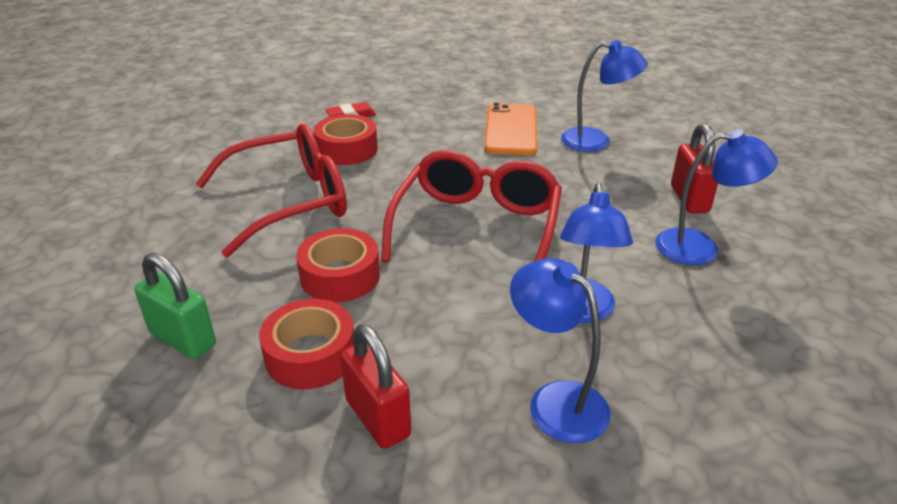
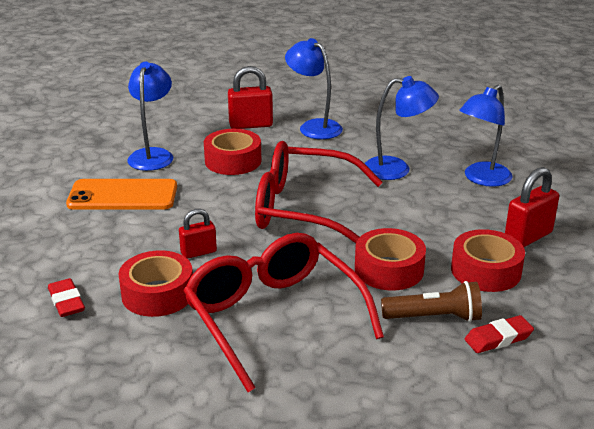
camera: 95 degrees left, 5 degrees down
(183, 339) = (498, 338): green padlock -> red eraser
(241, 297) = (434, 317): none -> brown flashlight
(404, 166) = (198, 252): none -> red padlock
(589, 186) = (233, 161): none -> red tape
(700, 248) = (314, 127): blue lamp -> blue lamp turned 45 degrees counterclockwise

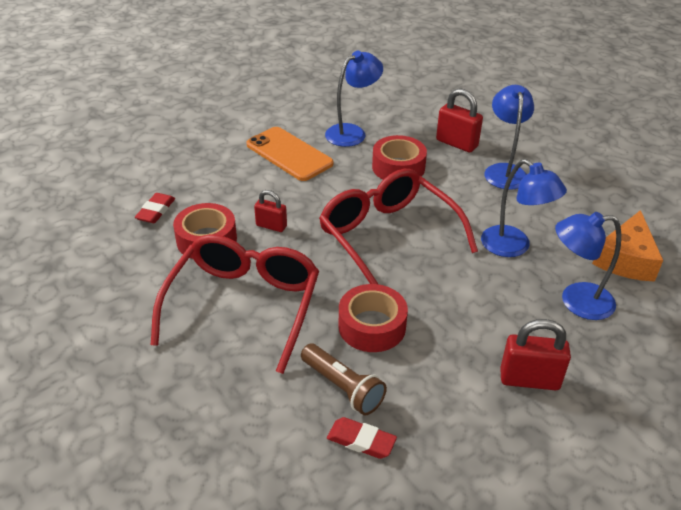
camera: 45 degrees right, 10 degrees up
(470, 141) = (626, 259): none -> orange cheese
(486, 271) = (443, 381): red tape -> none

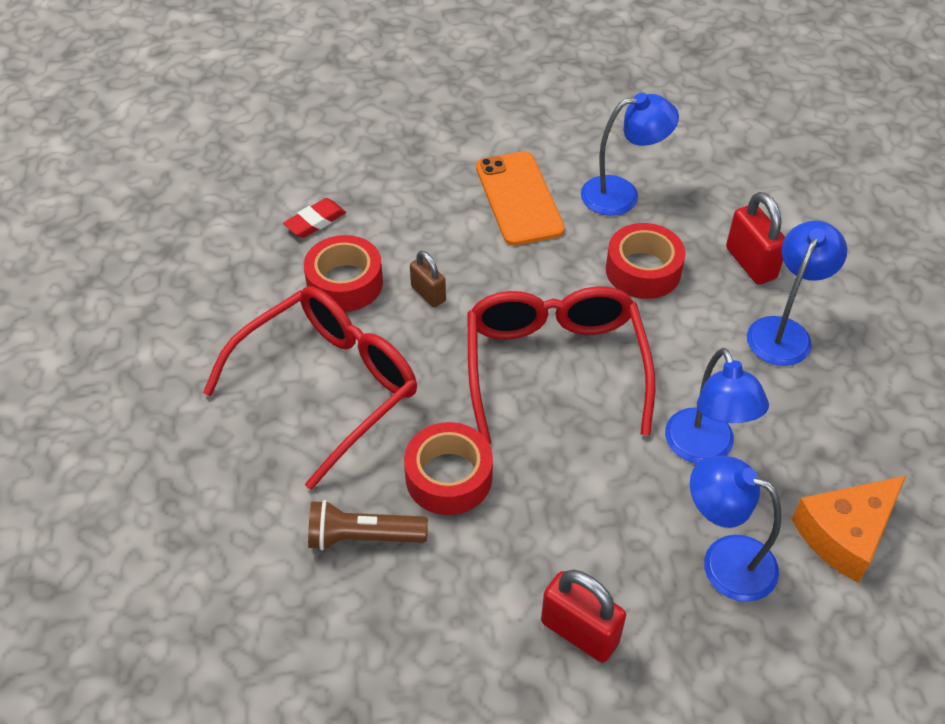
camera: 30 degrees right, 10 degrees up
(271, 226) = (428, 294): red padlock -> brown padlock
(342, 387) = (363, 537): brown flashlight -> brown flashlight turned 105 degrees clockwise
(361, 441) = (338, 608): red eraser -> none

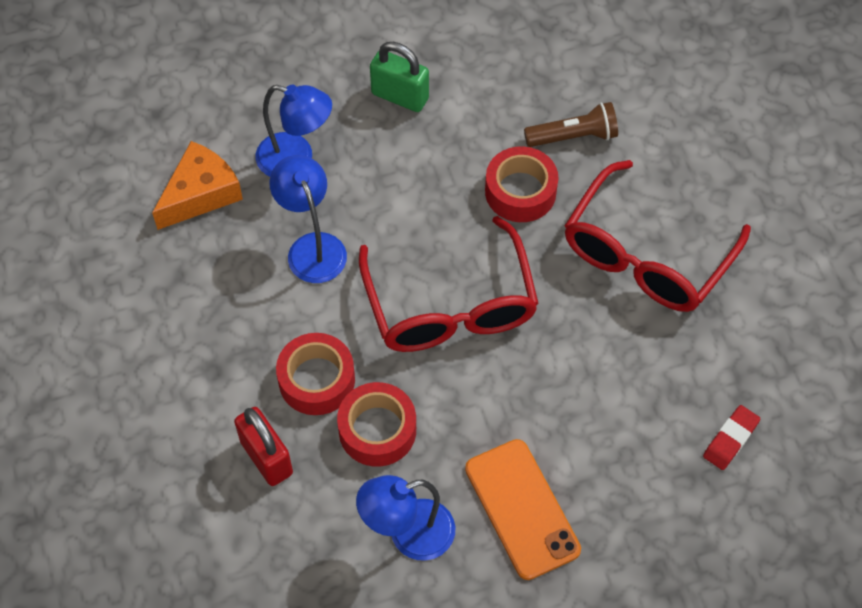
camera: 170 degrees right, 10 degrees up
(345, 283) = (671, 366): red tape -> red tape (316, 380)
(428, 294) = (586, 366): brown padlock -> none
(579, 632) = (400, 96): red padlock -> green padlock
(783, 331) = (237, 378): blue lamp -> none

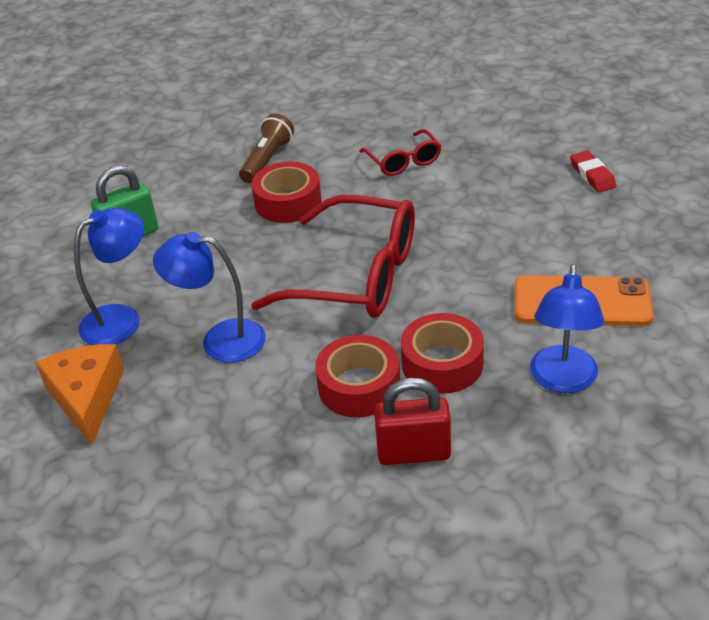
camera: 55 degrees left, 20 degrees down
(645, 255) = (404, 161): red glasses -> red glasses, size x0.50

